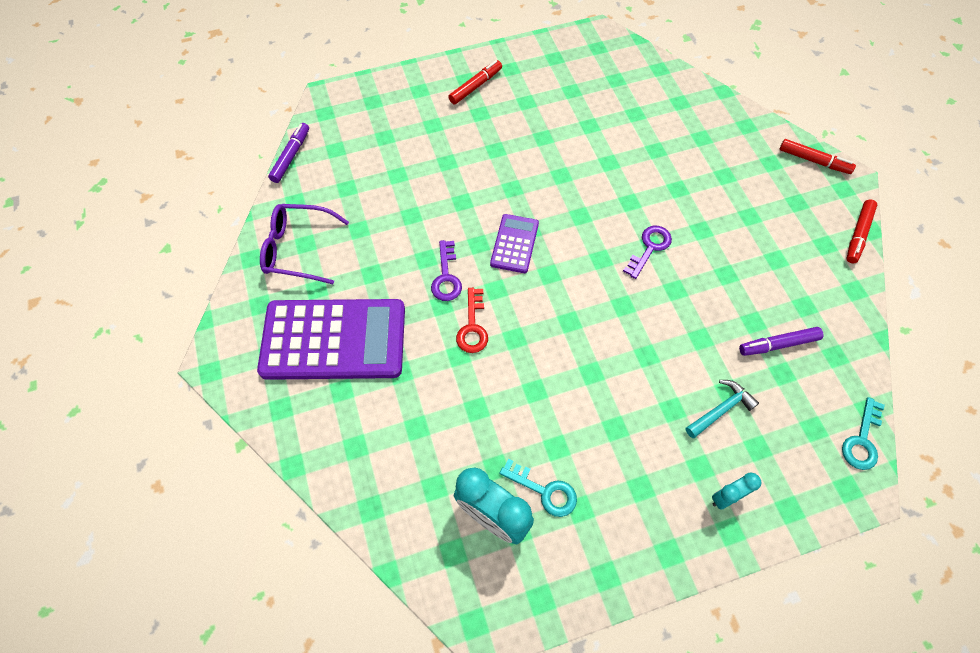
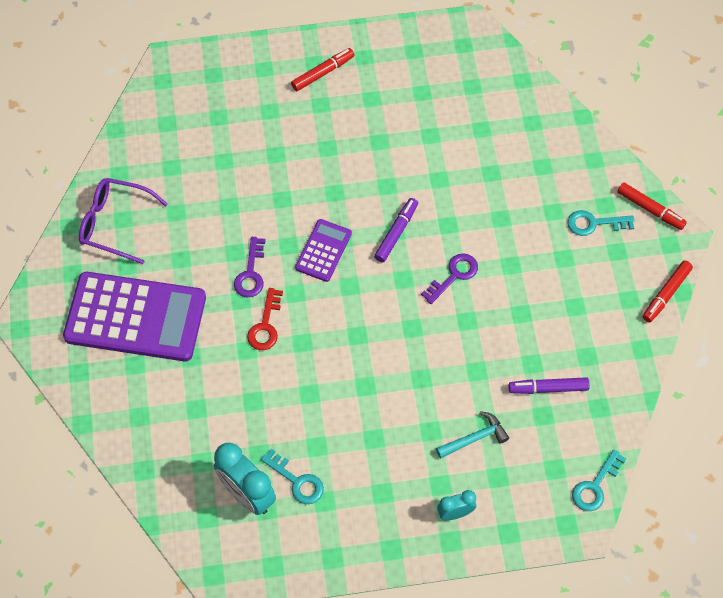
camera: 10 degrees right, 0 degrees up
(291, 156) = (121, 125): purple marker -> purple marker (396, 233)
(767, 180) = (594, 223): none -> turquoise key

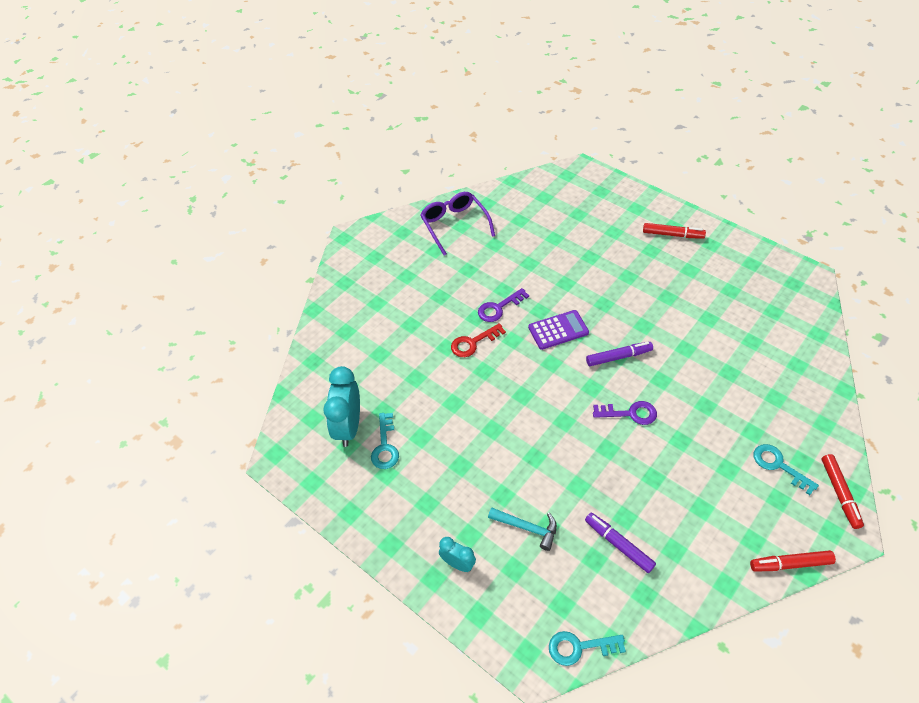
camera: 50 degrees right, 10 degrees down
(135, 317) = (407, 279): purple calculator -> none

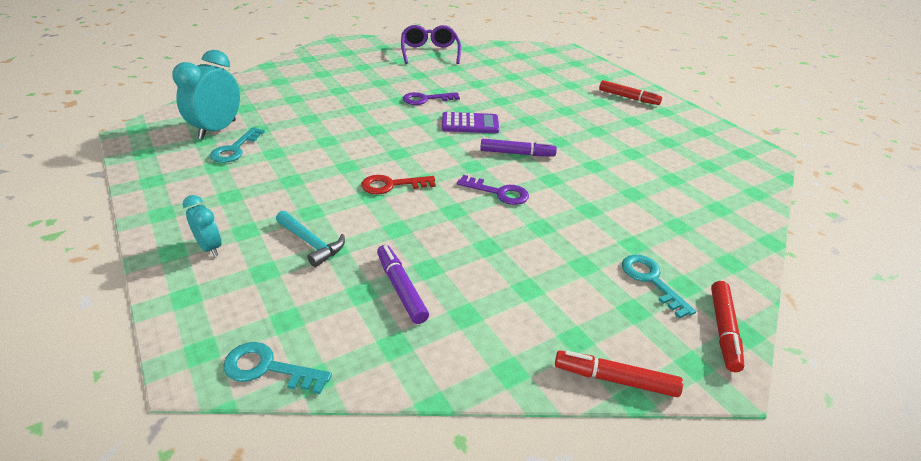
camera: 15 degrees right, 15 degrees down
(473, 343) = (383, 112): red key -> red key (392, 185)

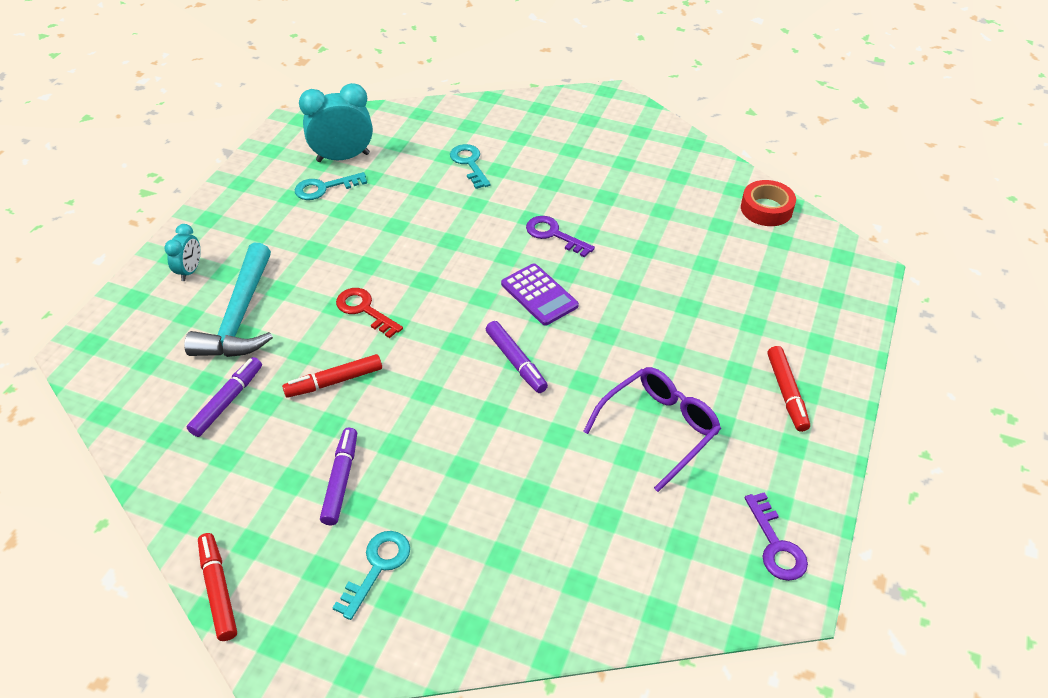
camera: 55 degrees right, 10 degrees up
(268, 368) = (97, 385): turquoise key -> turquoise key (469, 163)
(311, 243) = (240, 317): turquoise hammer -> turquoise hammer, size x1.78
(430, 52) = (676, 170): purple glasses -> purple glasses (658, 429)
(494, 48) = (766, 209): none -> red tape
(498, 192) = (424, 386): purple key -> purple key (776, 544)
(552, 264) = (340, 481): none -> purple marker
(723, 329) = (344, 652): red marker -> red marker (335, 381)

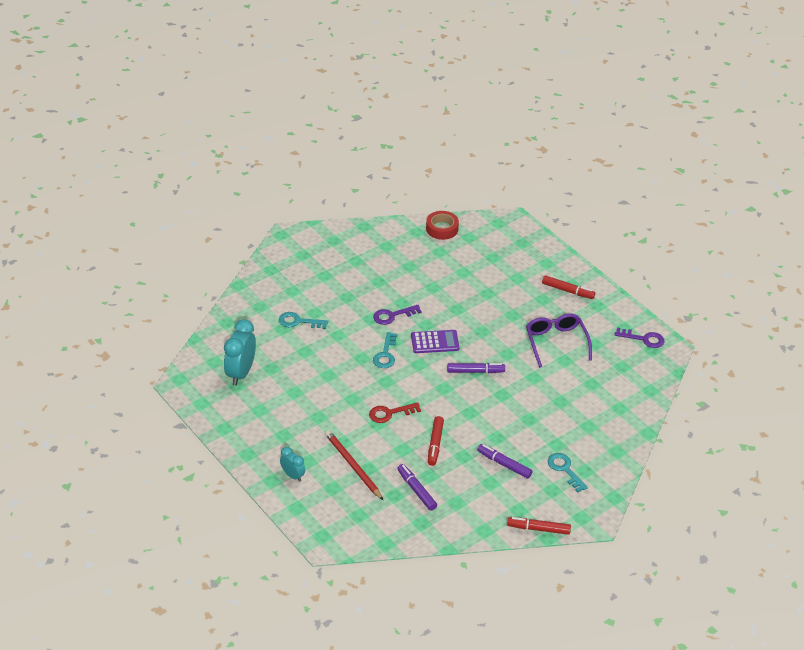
camera: 60 degrees left, 5 degrees down
(240, 317) = (353, 466): turquoise hammer -> red pencil
(324, 188) = (265, 392): turquoise key -> turquoise key (385, 354)

